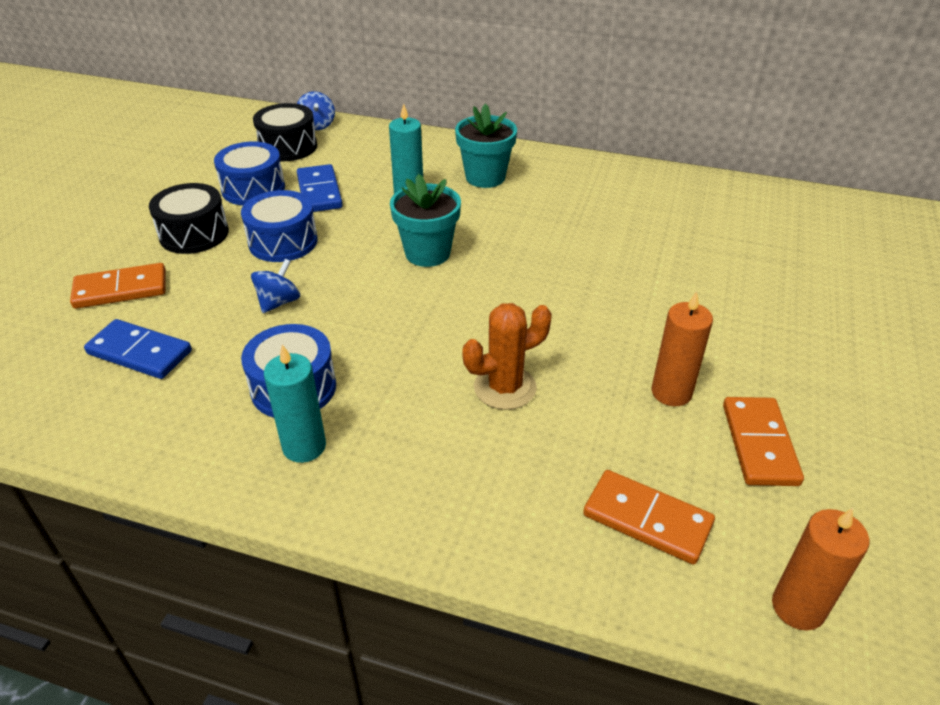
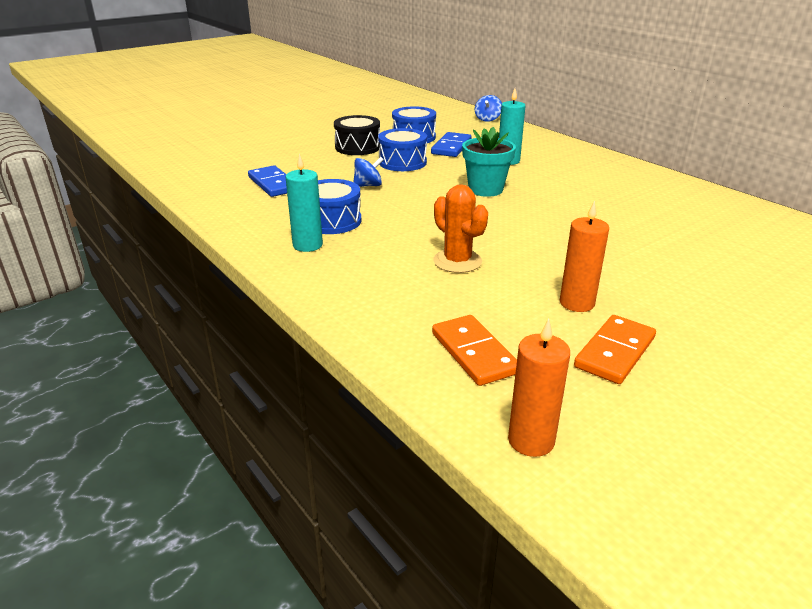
camera: 35 degrees right, 10 degrees down
(121, 289) = (294, 159): orange domino -> none
(288, 147) = (457, 124): black drum -> none
(485, 177) = (573, 166): turquoise flower pot -> none
(505, 387) = (457, 261): orange cactus -> orange cactus turned 45 degrees clockwise

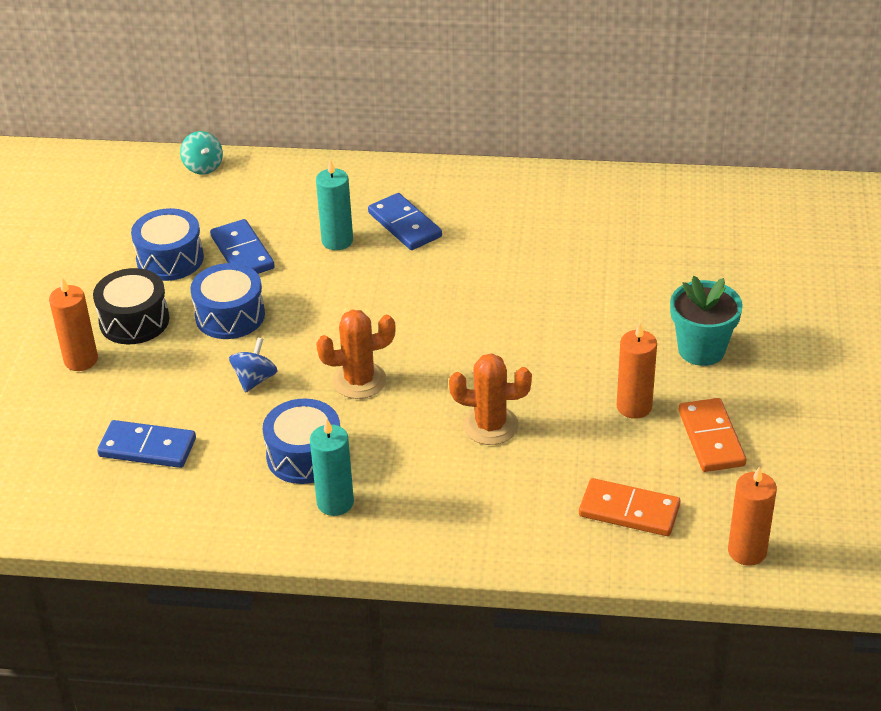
camera: 45 degrees left, 10 degrees up
(310, 149) = (81, 360): none -> orange candle
(418, 209) = (359, 381): none -> orange cactus
(485, 189) = (379, 306): turquoise flower pot -> turquoise flower pot (701, 350)
(487, 119) = (203, 167): blue spinning top -> turquoise spinning top
(558, 169) = (404, 225): none -> blue domino

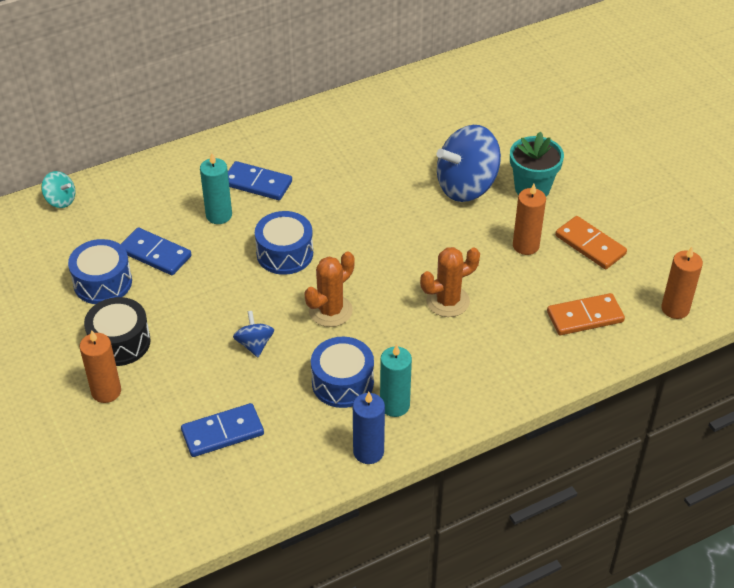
camera: 35 degrees left, 5 degrees up
(230, 315) = (191, 305): blue drum -> blue drum (285, 254)
(266, 534) = (368, 452): none -> blue candle
(627, 317) = (466, 186): none -> blue spinning top

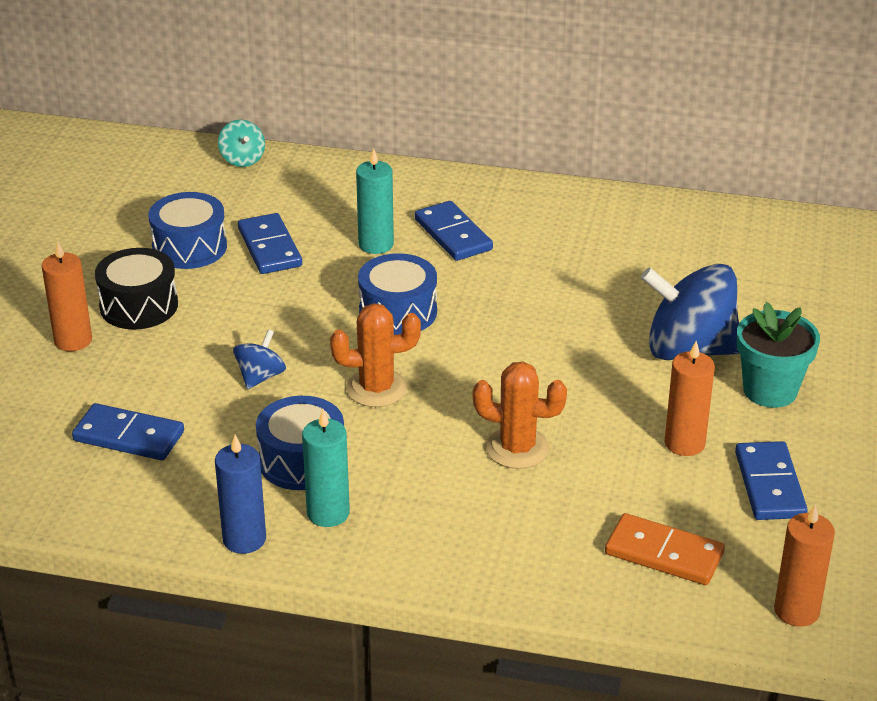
camera: 40 degrees right, 10 degrees down
(590, 245) = (769, 485): orange domino -> blue domino

